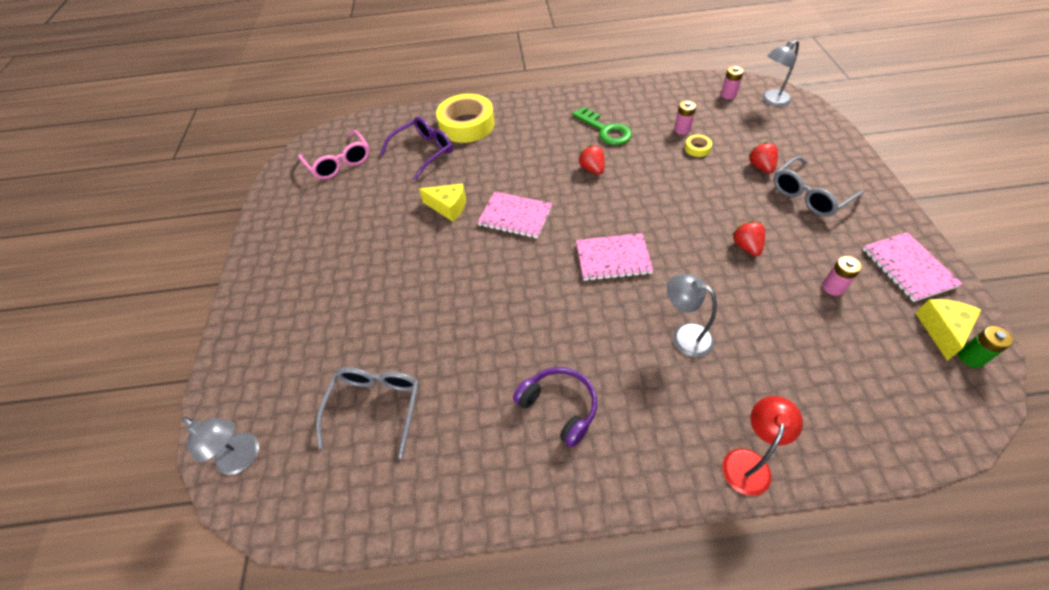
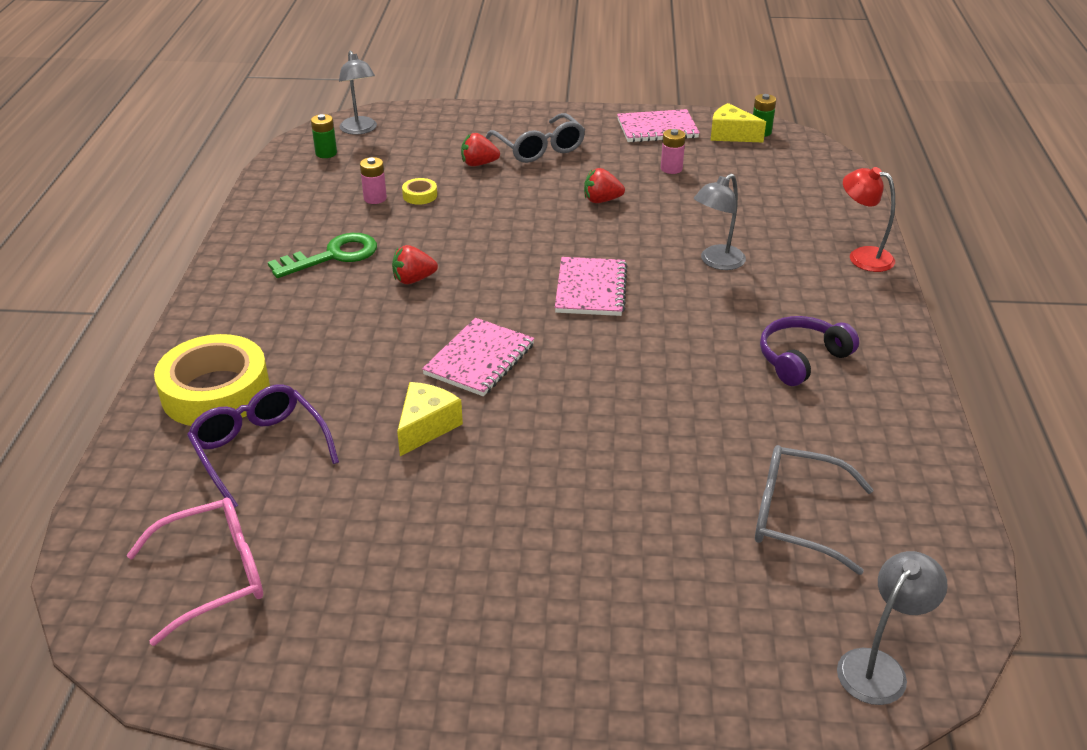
camera: 85 degrees left, 15 degrees down
(728, 95) = (326, 153): pink battery -> green battery

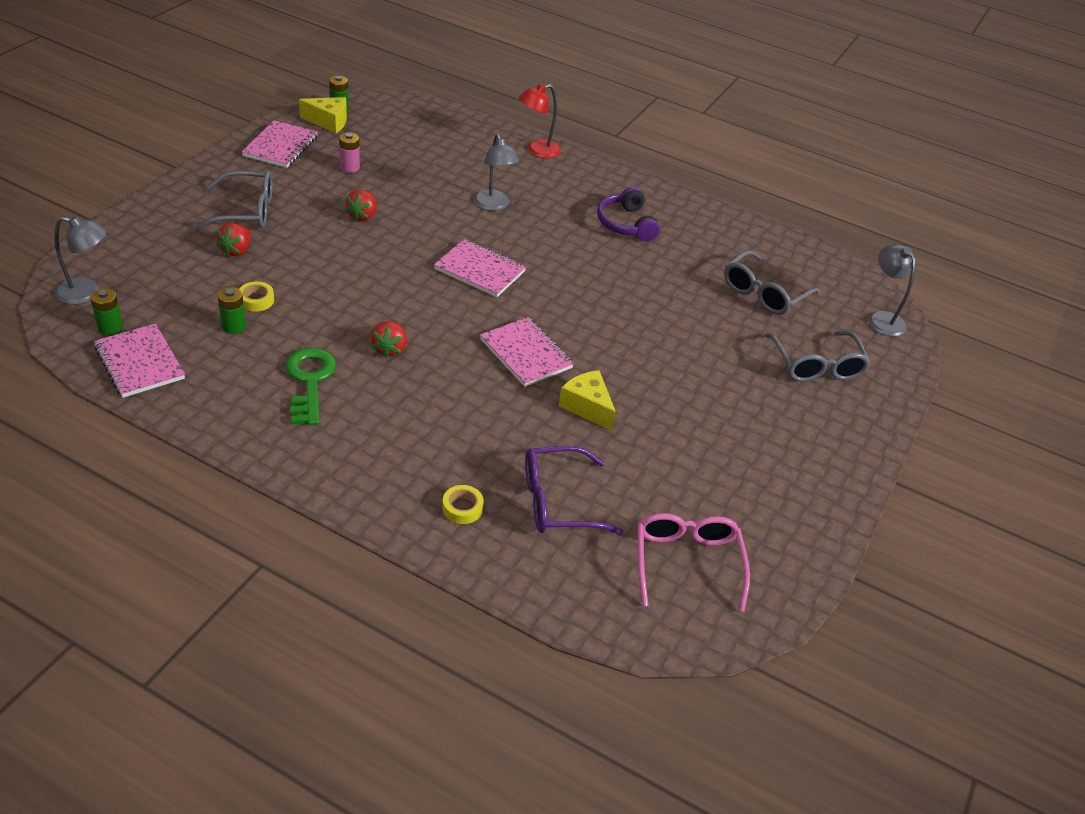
camera: 70 degrees left, 5 degrees up
(216, 391) = (462, 508): yellow tape -> yellow tape, size x0.41
(295, 178) = (139, 363): none -> pink notebook
(375, 198) = (233, 326): pink battery -> green battery
(683, 612) = (816, 366): none -> grey glasses
(731, 135) = (328, 122): yellow cheese -> yellow cheese turned 135 degrees counterclockwise

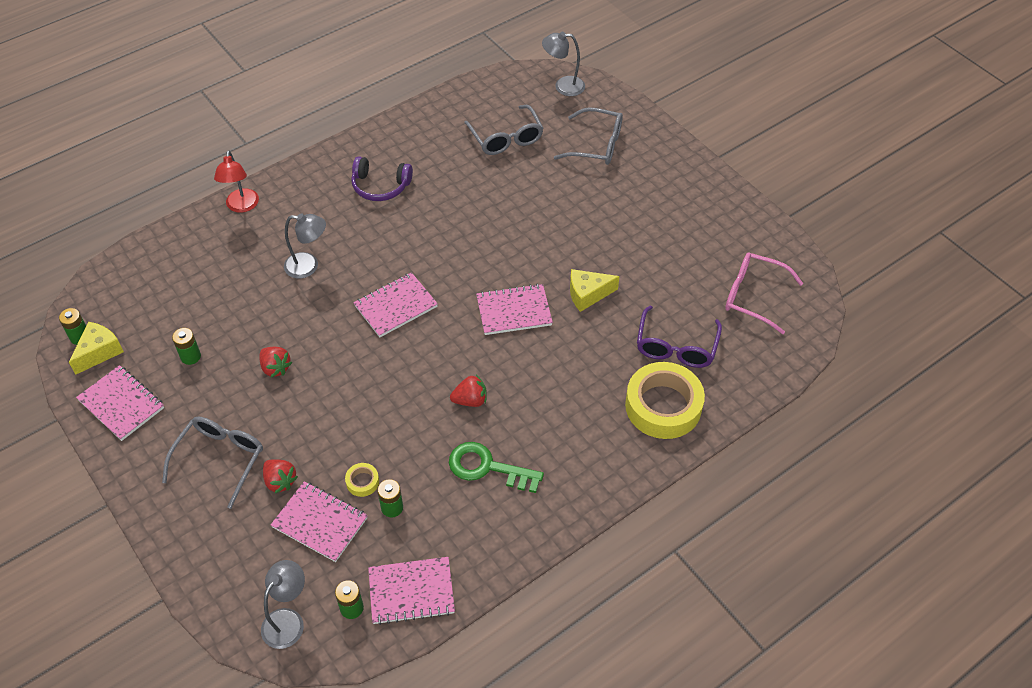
camera: 60 degrees left, 10 degrees up
(199, 285) = (320, 522): none -> pink notebook
(349, 167) = (190, 356): pink battery -> green battery
(390, 349) = (470, 400): red strawberry -> red strawberry turned 45 degrees counterclockwise
(462, 508) = (663, 406): yellow tape -> yellow tape, size x2.42

